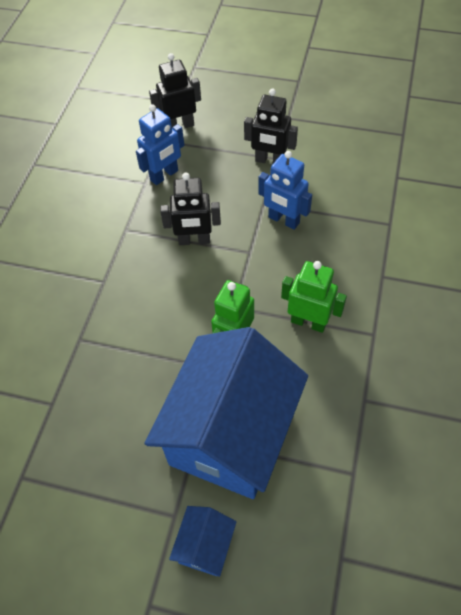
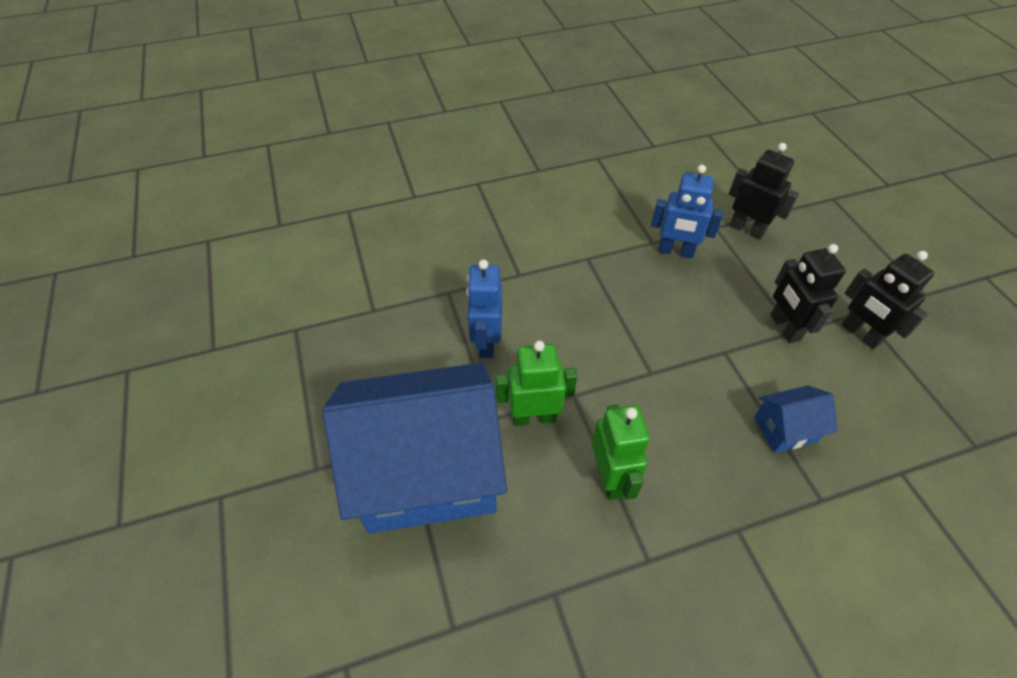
camera: 55 degrees right, 5 degrees down
(194, 240) = (623, 317): black robot -> black robot (860, 334)
(205, 546) = (298, 514): blue house -> blue house (785, 429)
(283, 220) = (719, 382): blue robot -> blue robot (486, 342)

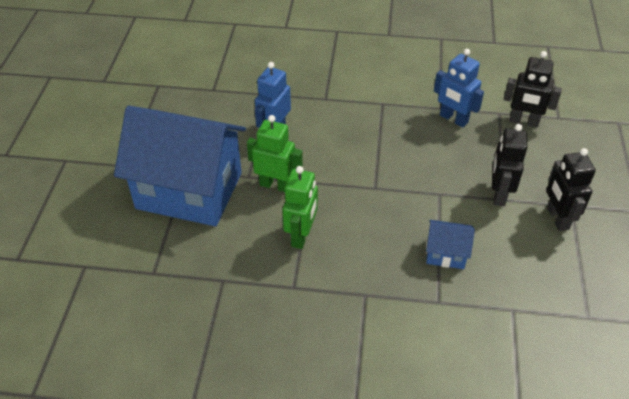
camera: 25 degrees right, 5 degrees down
(747, 229) = (523, 122): black robot -> black robot turned 135 degrees clockwise

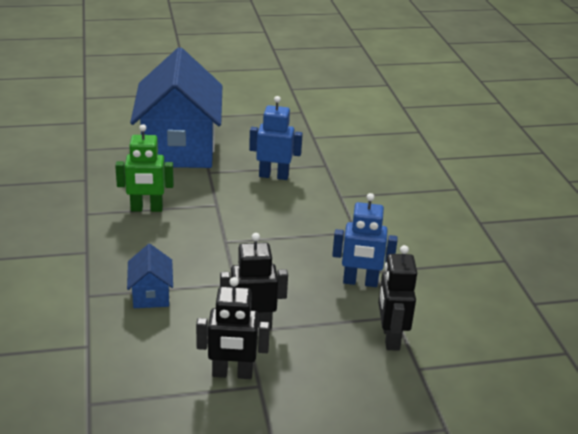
camera: 70 degrees right, 15 degrees down
(275, 185) = (204, 187): green robot -> none
(453, 119) = (360, 282): blue robot -> blue robot turned 105 degrees counterclockwise
(557, 218) = (232, 374): black robot -> black robot turned 150 degrees counterclockwise

